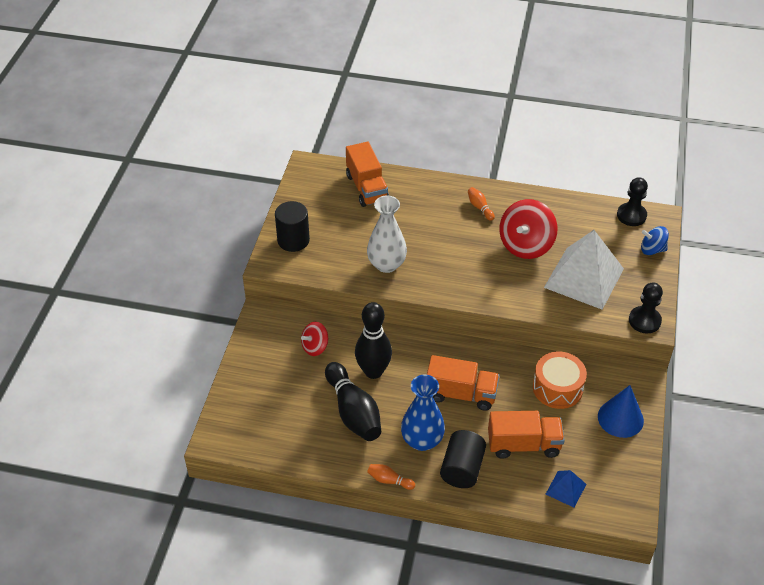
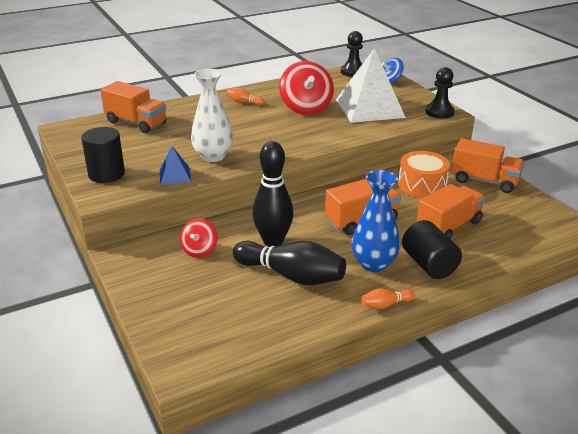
camera: 40 degrees left, 15 degrees down
(566, 489) = (513, 236): blue pyramid -> blue pyramid (175, 175)
(620, 418) = (484, 181): blue cone -> orange truck

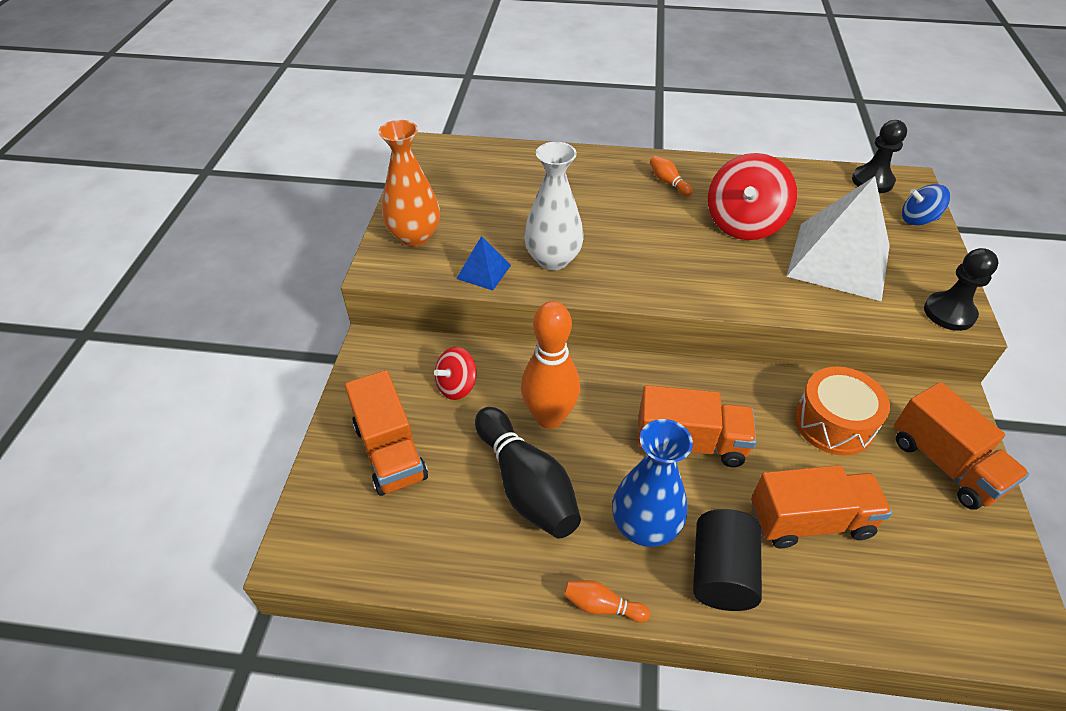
camera: 35 degrees right, 15 degrees up
(106, 174) = (415, 236): black cylinder -> orange vase
(136, 123) = (511, 168): orange truck -> orange truck (390, 451)
(273, 241) = (549, 417): black bowling pin -> orange bowling pin

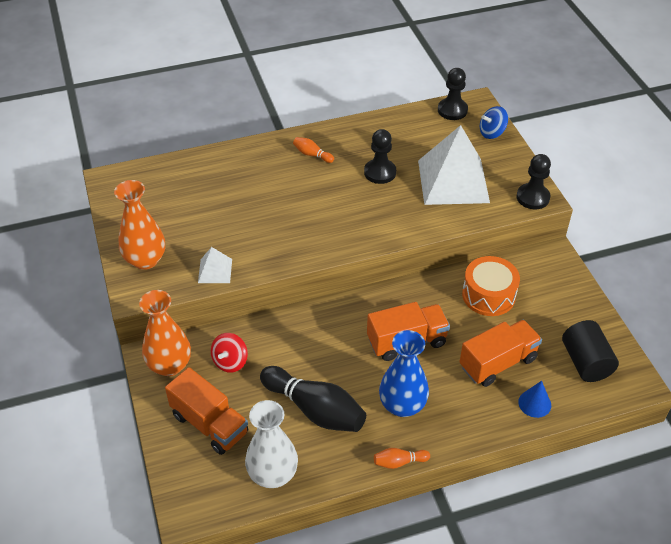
camera: 25 degrees left, 0 degrees up
(387, 365) = (170, 365): none -> orange vase
(483, 271) = (215, 271): blue pyramid -> white pyramid
(549, 417) = (307, 359): orange bowling pin -> none
(553, 259) = (260, 244): white vase -> white vase (273, 474)
(721, 573) = (459, 414): black cylinder -> black cylinder (585, 362)
(744, 224) = (380, 172): red spinning top -> black pawn
(845, 604) = (534, 403): none -> blue cone
(945, 464) = (561, 297): orange truck -> none

